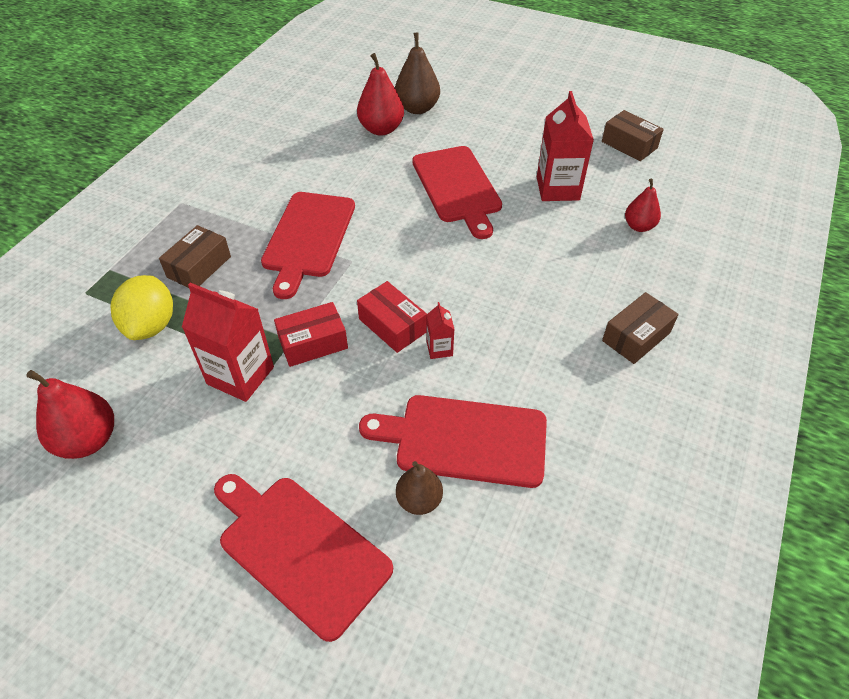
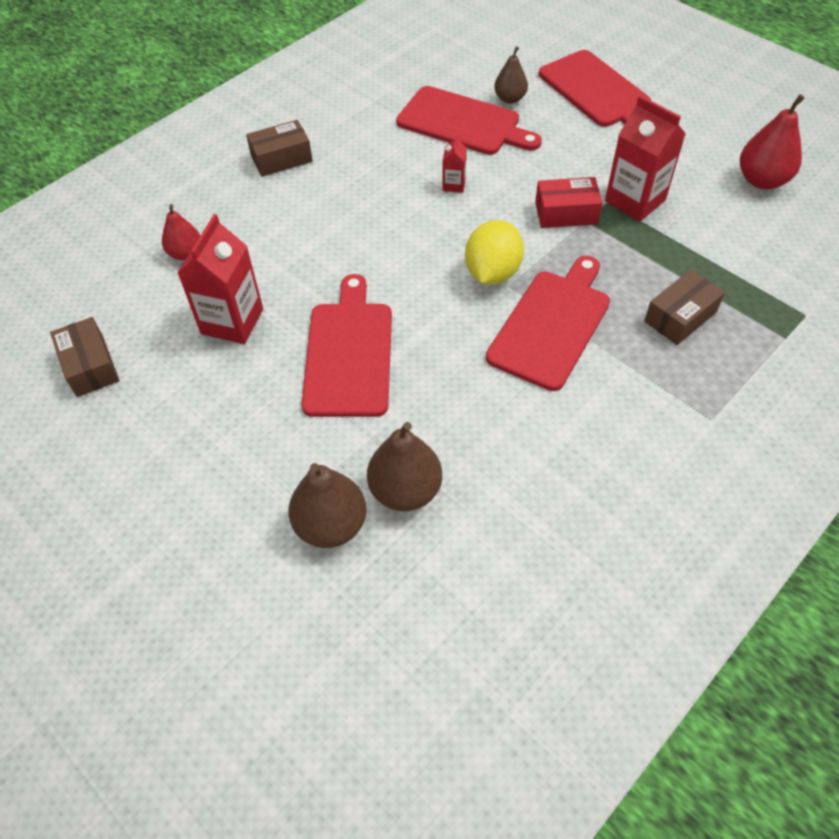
camera: 160 degrees left, 5 degrees up
(151, 325) = (724, 263): yellow lemon -> yellow lemon (492, 272)
(381, 129) = (405, 490): red pear -> brown pear
(392, 325) = (488, 212): red box -> none

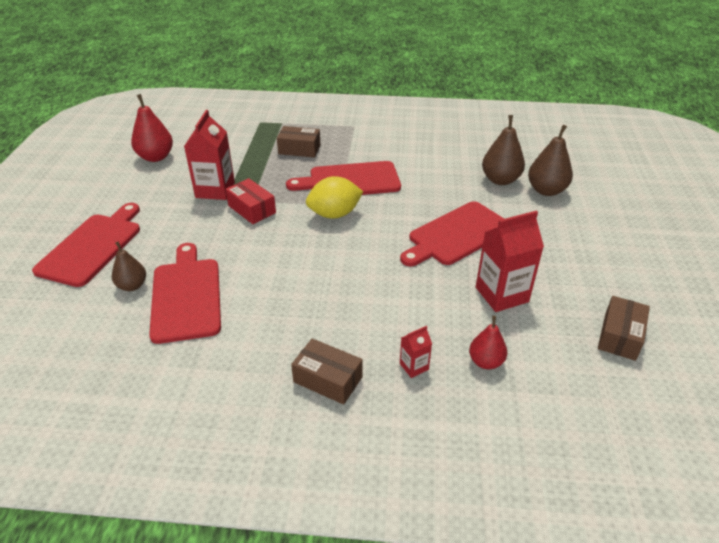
camera: 130 degrees left, 15 degrees down
(454, 185) = (268, 265): red carton -> red carton (414, 366)

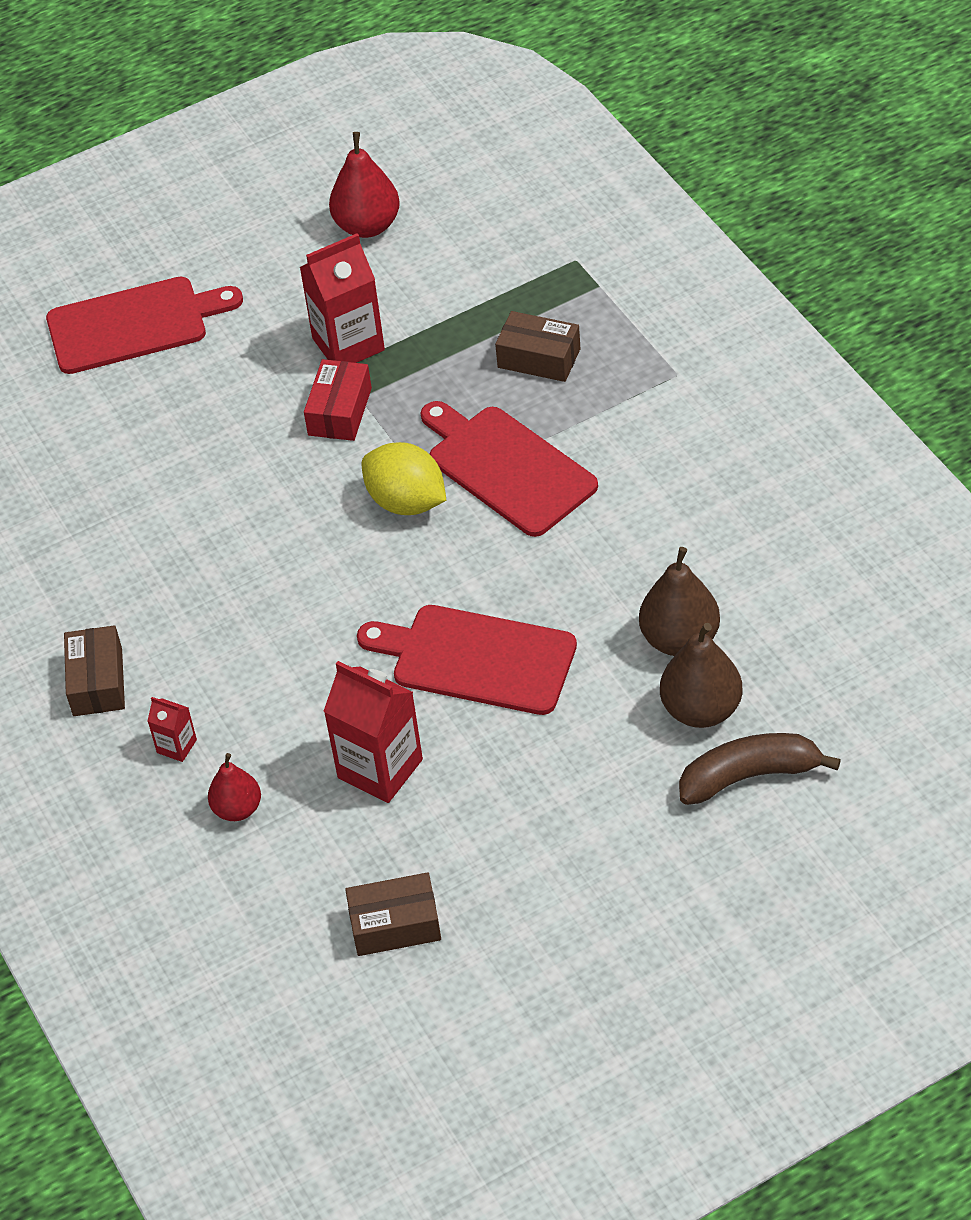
camera: 60 degrees right, 10 degrees up
(132, 286) = (101, 414): brown pear -> none
(186, 296) = (124, 473): red cutting board -> none
(299, 149) = (539, 358): brown box -> brown box turned 45 degrees counterclockwise
(595, 194) = (749, 776): none -> brown banana

